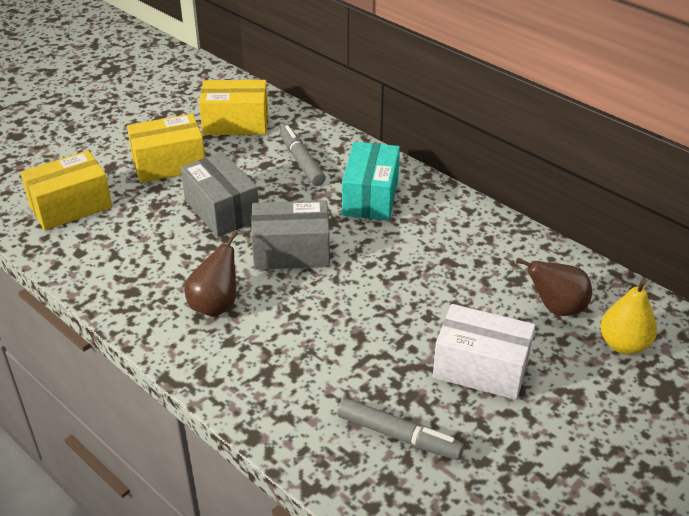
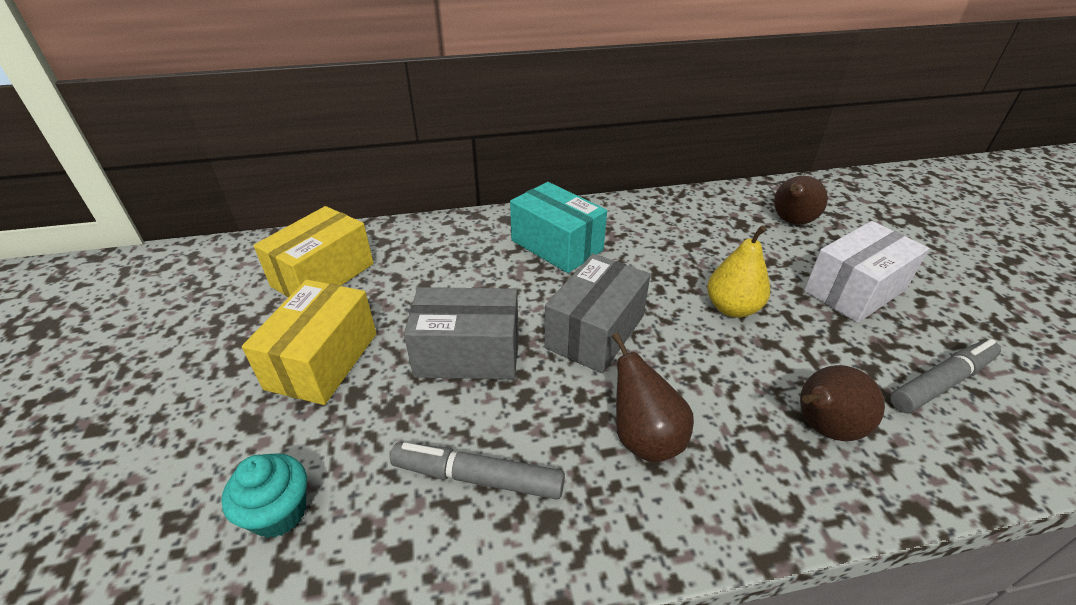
camera: 55 degrees left, 0 degrees up
(70, 206) = (279, 513): yellow box -> turquoise cupcake
(292, 380) = (823, 427): none -> brown pear
(301, 161) = (451, 261): grey marker -> grey marker (478, 477)
(623, 345) = (852, 213): yellow pear -> yellow pear (732, 308)

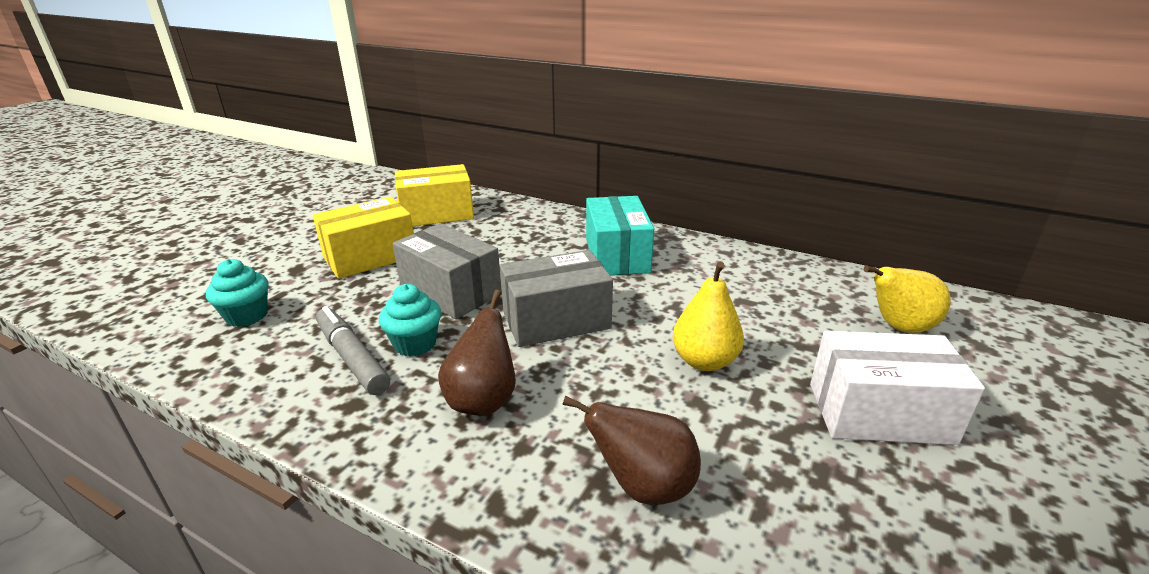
camera: 40 degrees right, 10 degrees down
(515, 425) = (415, 344): none -> turquoise cupcake
(791, 222) = (898, 327): brown pear -> yellow pear
(941, 383) = (854, 540): grey marker -> none

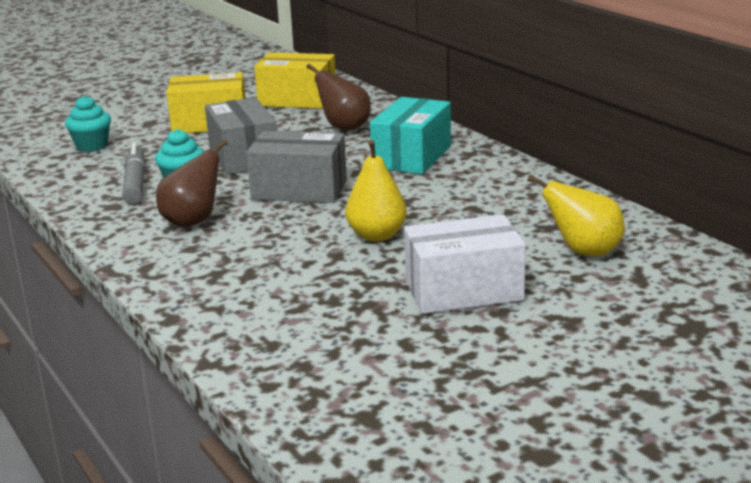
camera: 30 degrees right, 5 degrees down
(643, 486) = (239, 281): brown pear -> brown pear (344, 127)
(879, 413) = (463, 290): white box -> white box turned 45 degrees counterclockwise

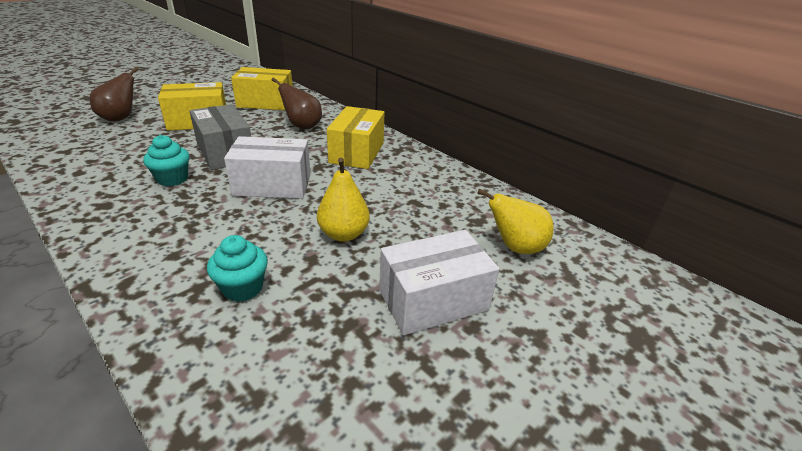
camera: 15 degrees left, 10 degrees up
(92, 146) = (96, 141): turquoise cupcake -> turquoise cupcake (243, 288)
(135, 182) = (129, 178): grey marker -> none
(193, 221) = (178, 222): brown pear -> brown pear (120, 118)
(299, 190) = (272, 185): grey box -> white box
(412, 157) = (357, 153): turquoise box -> yellow box

